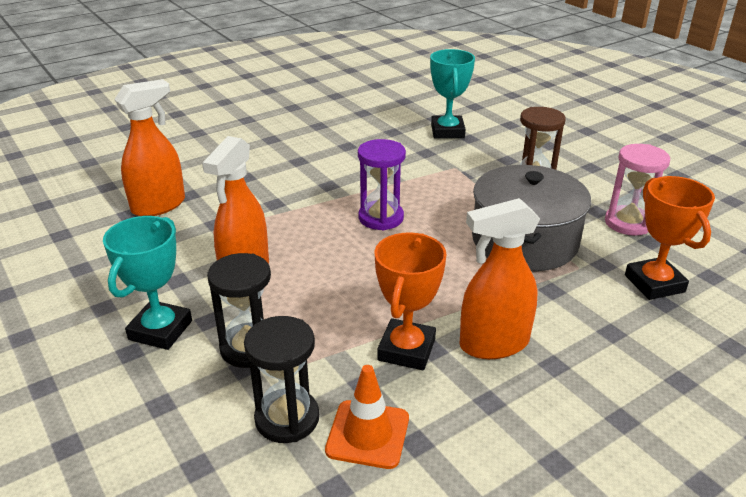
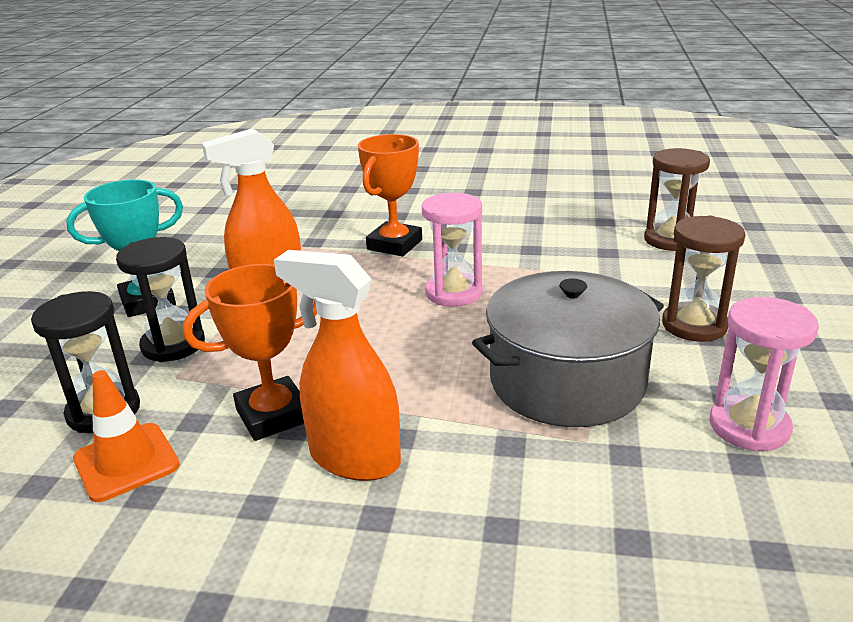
camera: 45 degrees right, 5 degrees down
(159, 205) = (298, 213): orange spray bottle -> none
(381, 218) = (453, 293): purple hourglass -> pink hourglass
(447, 131) = (670, 240): turquoise trophy -> brown hourglass
(654, 283) = (659, 512): orange trophy -> orange trophy (394, 245)

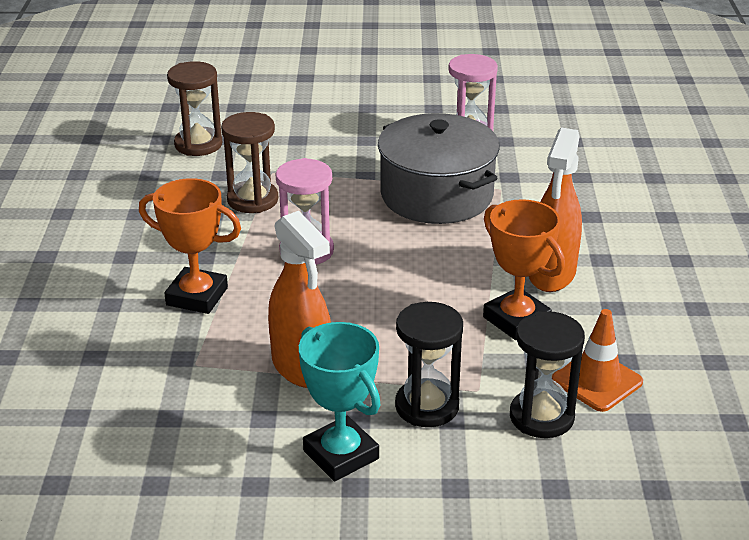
camera: 100 degrees left, 5 degrees up
(694, 325) = (350, 144): brown hourglass -> brown hourglass (252, 200)

